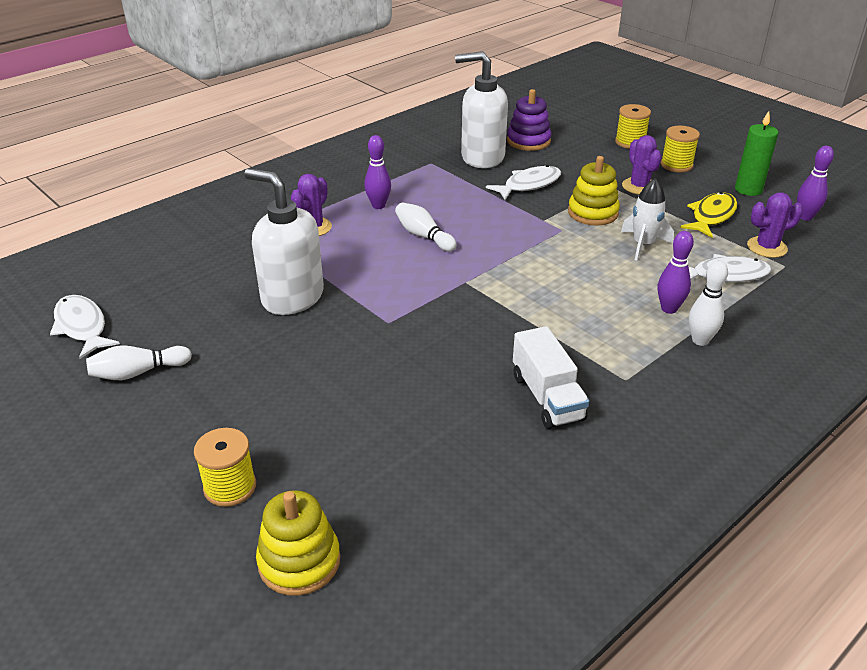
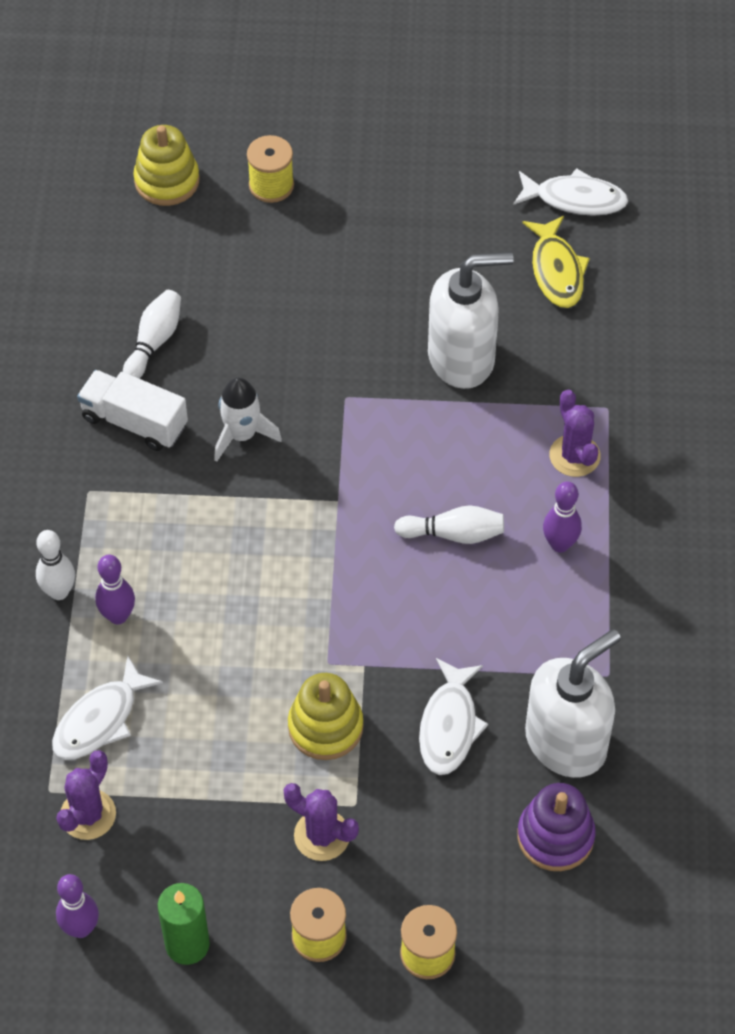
camera: 135 degrees right, 20 degrees up
(138, 373) = (464, 202): white bowling pin -> white bowling pin (154, 342)
(643, 245) = (222, 707): white rocket -> white rocket (242, 435)
(711, 216) = (189, 834): yellow fish -> yellow fish (556, 270)

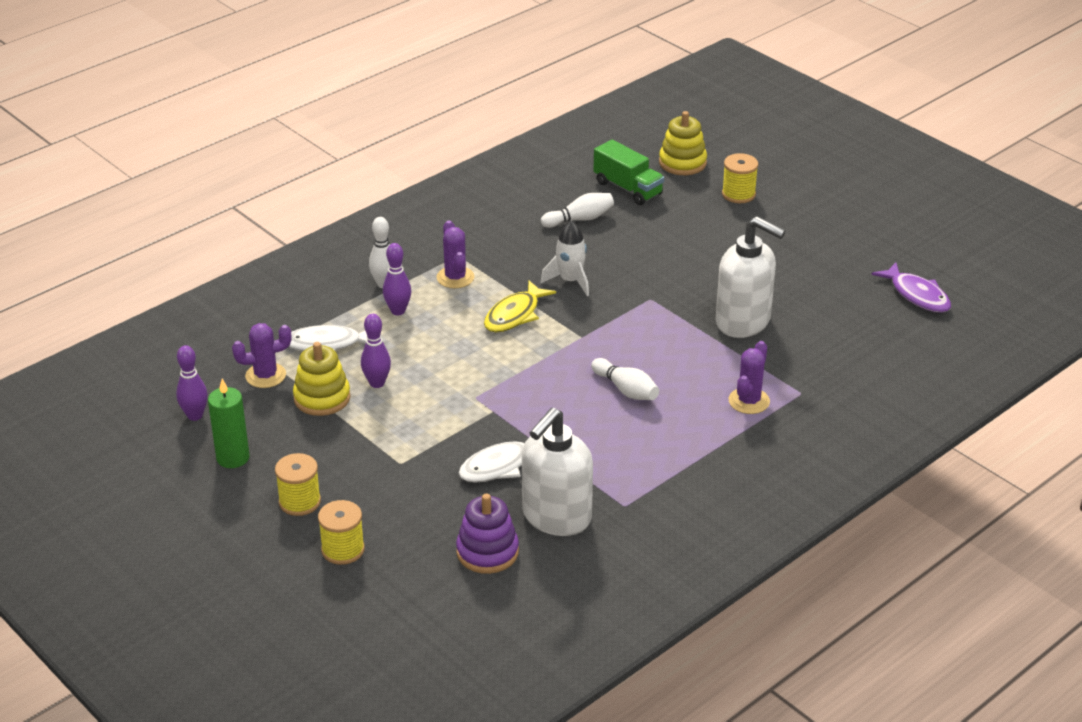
camera: 45 degrees right, 20 degrees down
(134, 422) = (521, 243): white truck -> none
(153, 260) = (628, 188): none -> green truck
(322, 835) = (364, 463): purple cactus -> purple cactus (455, 277)
(325, 727) = (434, 422): yellow stacking toy -> yellow stacking toy (322, 398)
(556, 270) = (858, 318): yellow fish -> yellow fish (515, 315)
(560, 544) = (682, 432): purple bowling pin -> purple bowling pin (377, 383)
(566, 742) = (556, 517): white soap dispenser -> white soap dispenser turned 120 degrees clockwise
(575, 199) = (917, 295): white fish -> purple fish

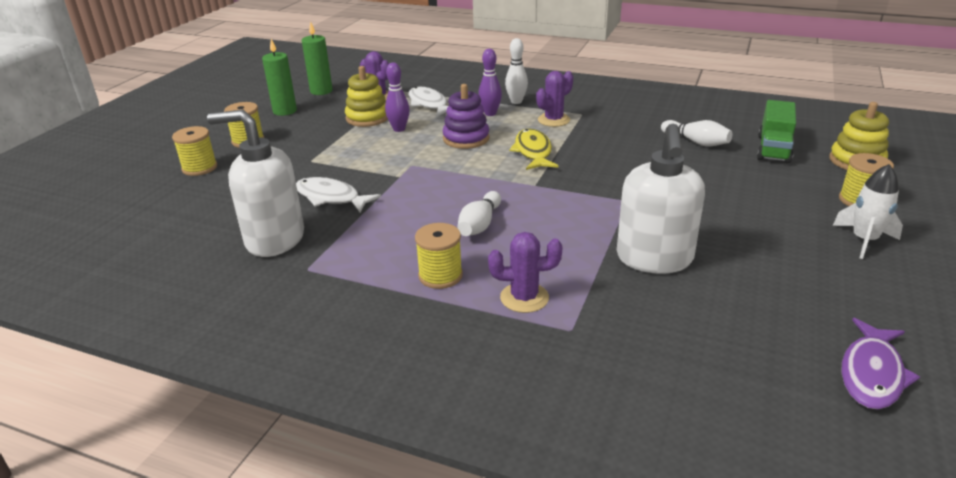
camera: 65 degrees right, 5 degrees down
(195, 416) = (321, 91): purple bowling pin -> green candle
(487, 552) = (215, 221): purple stacking toy -> purple stacking toy (466, 139)
(515, 315) = (533, 152): yellow fish -> yellow fish turned 75 degrees clockwise
(570, 281) = (606, 160): white rocket -> white rocket (864, 240)
(689, 434) = (440, 276): none -> yellow spool

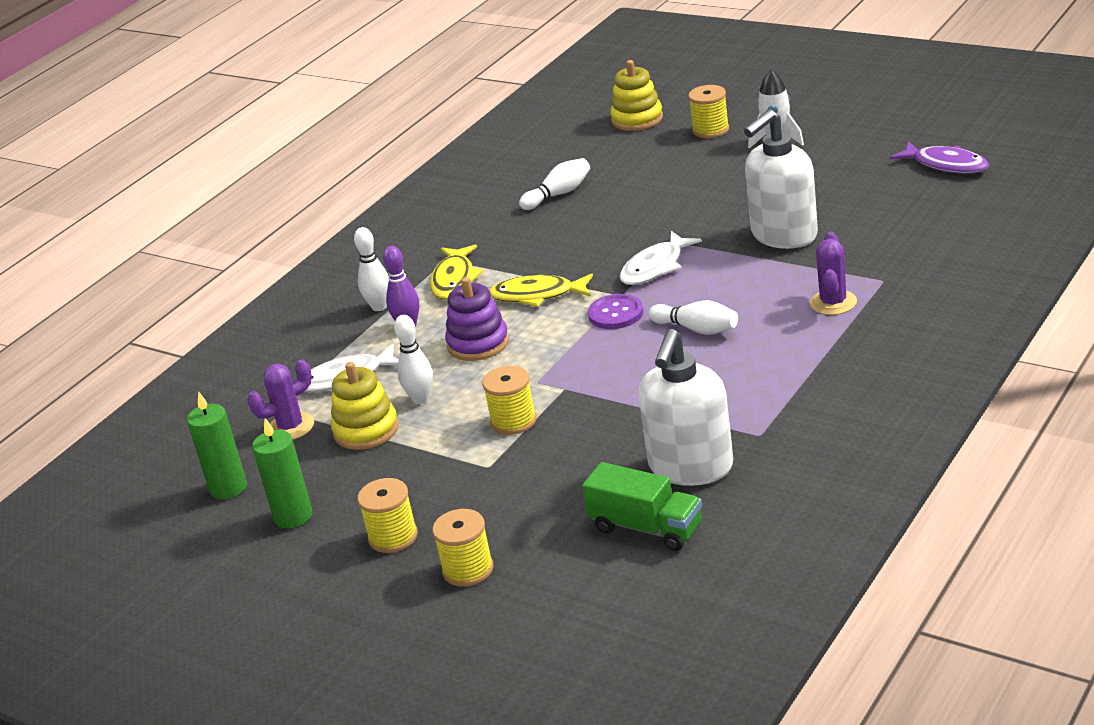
camera: 75 degrees left, 0 degrees up
(331, 198) = (601, 437): white fish -> white fish (655, 267)
(399, 129) = (420, 399): purple bowling pin -> white bowling pin
(440, 276) = (788, 349): yellow spool -> yellow spool (513, 421)
(506, 186) = (616, 313): none -> purple button
(553, 120) = (454, 280): purple cactus -> yellow fish
(654, 259) = (783, 235): white soap dispenser -> white soap dispenser turned 120 degrees clockwise
(773, 149) = (593, 155): green truck -> green truck (646, 528)

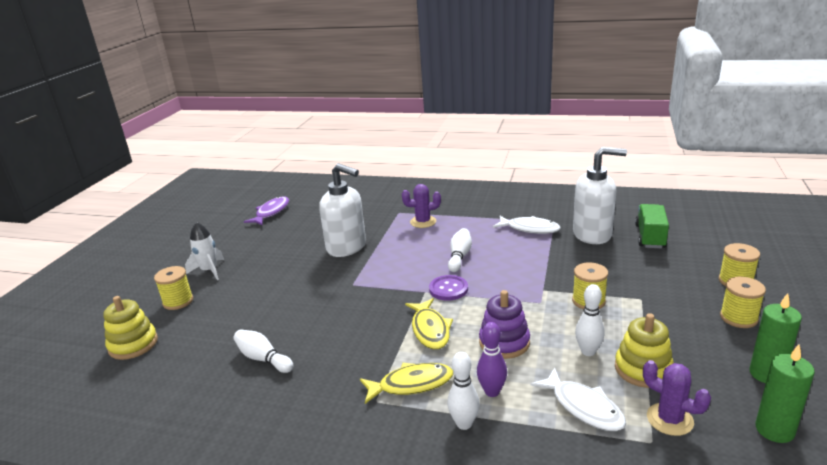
camera: 110 degrees left, 5 degrees down
(655, 267) = (386, 285): white fish -> white fish (529, 229)

